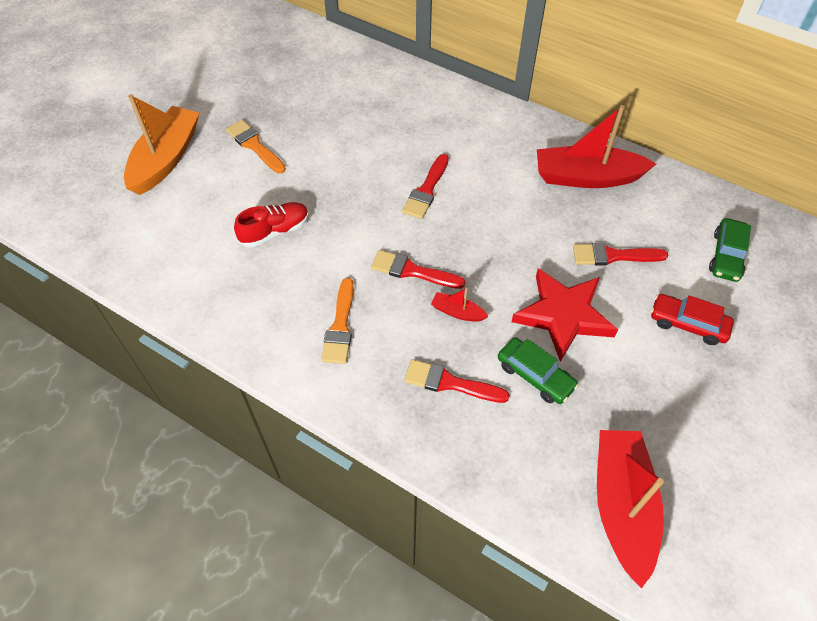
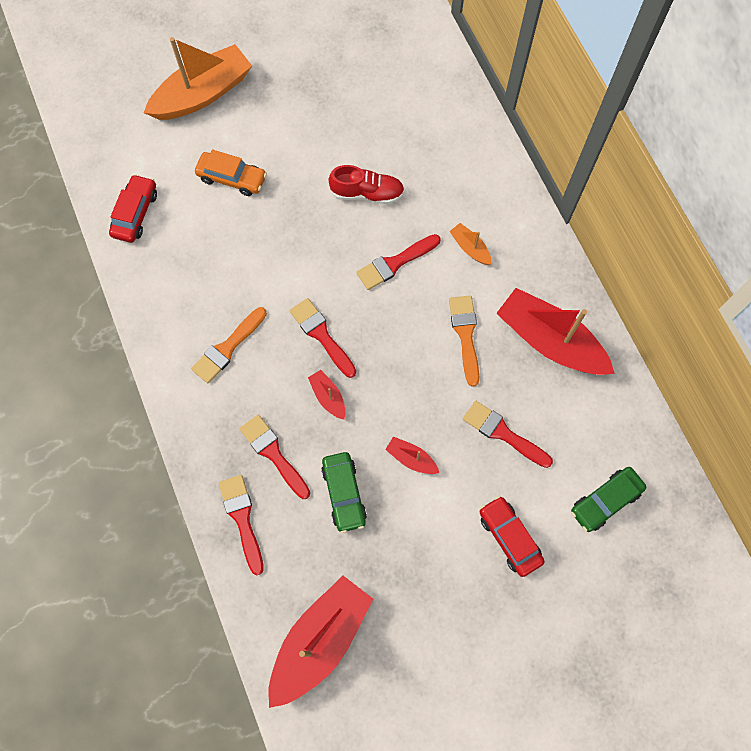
camera: 35 degrees right, 15 degrees up
(171, 273) = (135, 213): none -> red car
(240, 203) = (232, 178): none -> orange car
(254, 145) = (284, 124): orange brush -> orange brush (465, 335)
(275, 231) = (240, 224): red shoe -> red shoe (367, 193)
(468, 452) = (242, 519): none -> red brush
(473, 151) = (470, 248): none -> orange boat
(563, 315) = (411, 458): red star -> red boat

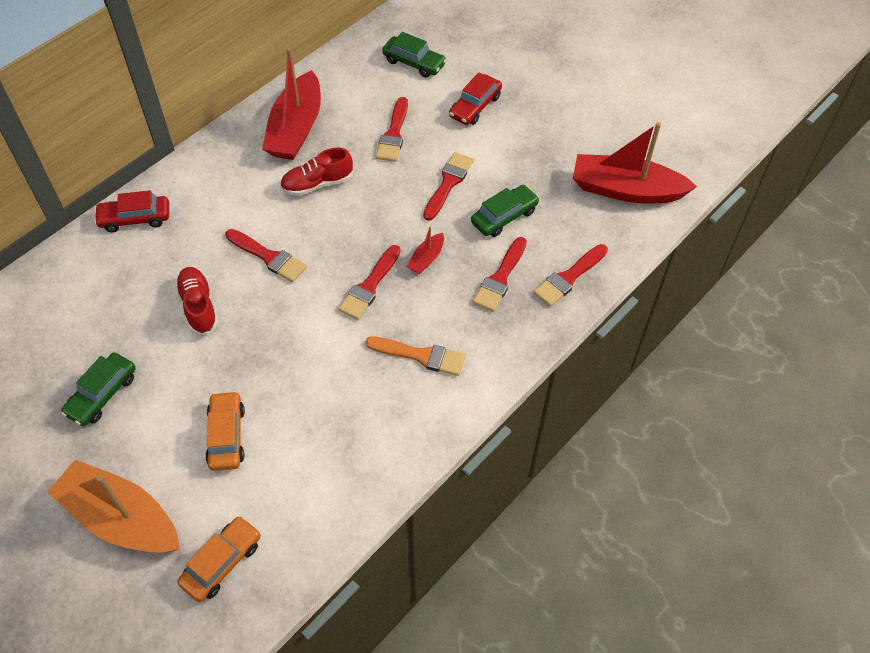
camera: 115 degrees left, 15 degrees down
(132, 146) = (222, 562): none -> orange car
(135, 213) = (310, 514): red car -> red car (135, 218)
(315, 105) = (102, 394): none -> green car
(411, 458) = (448, 183): red boat -> red brush
(465, 335) = (317, 184): orange brush -> red shoe
(470, 248) = (228, 207): orange boat -> none

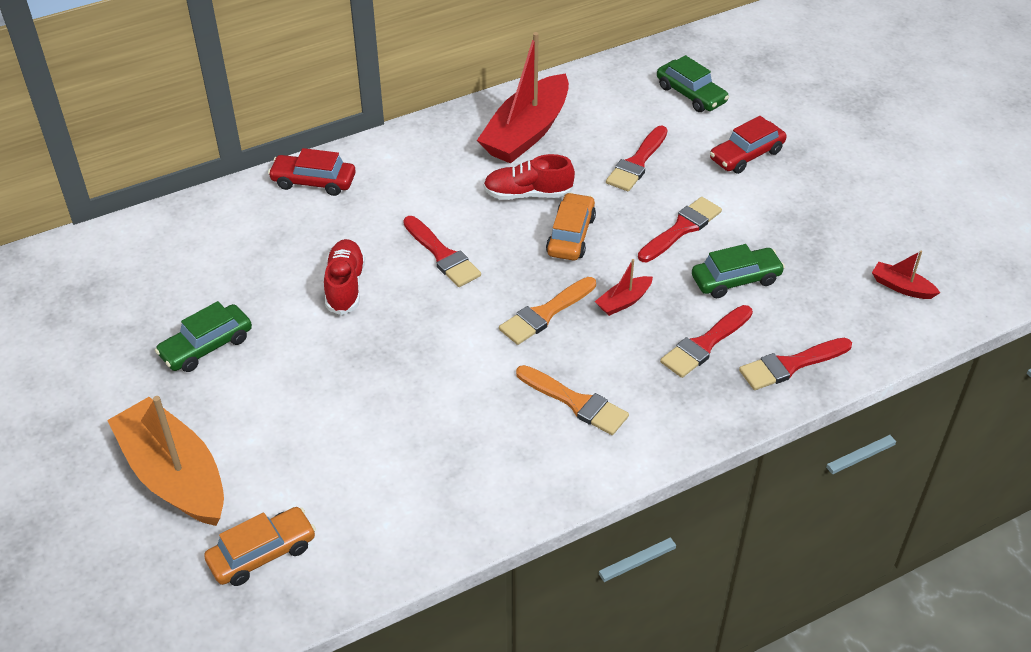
camera: 20 degrees right, 10 degrees down
(226, 436) = (321, 425): orange car -> orange car (571, 235)
(369, 286) = (545, 313): red brush -> orange brush
(626, 190) = (901, 287): red boat -> red boat, size x0.44

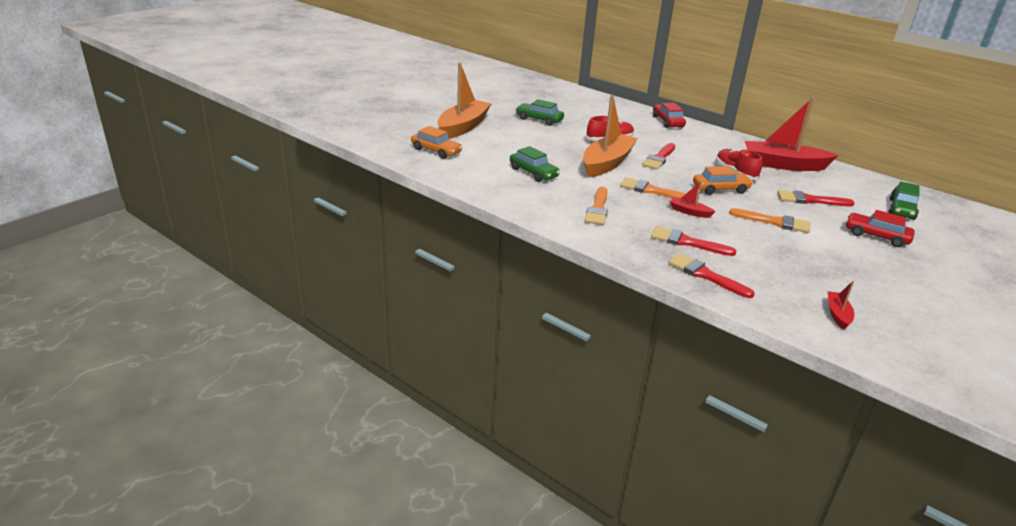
camera: 65 degrees right, 15 degrees down
(429, 326) = (607, 163): none -> orange boat
(681, 229) = (774, 222): red brush -> orange brush
(736, 280) = (755, 246): green car -> green car (533, 173)

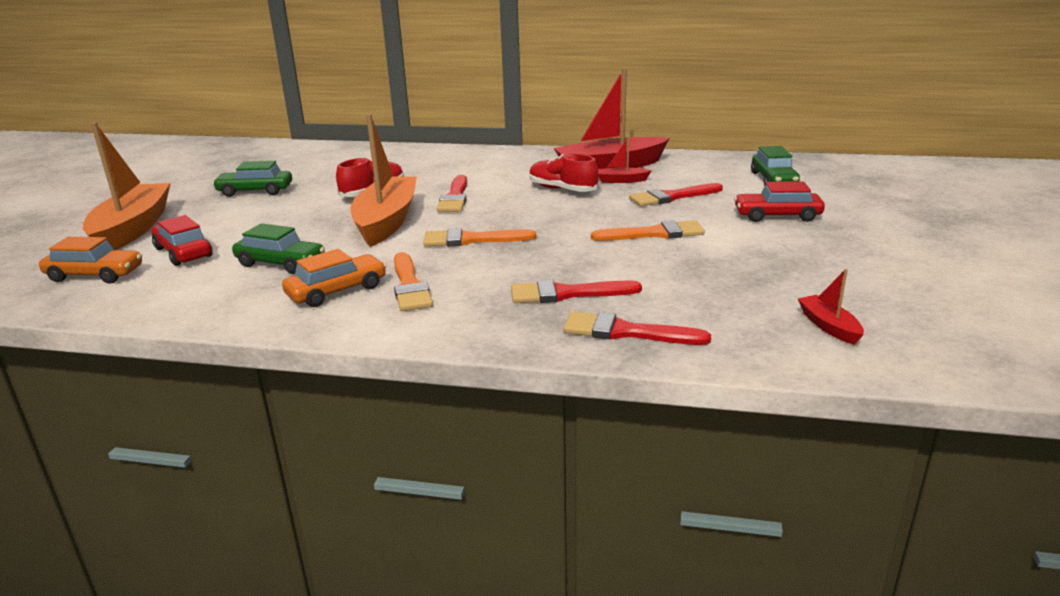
camera: 25 degrees left, 5 degrees down
(667, 122) = (437, 154): red car -> red car (183, 252)
(689, 212) = (541, 252): red boat -> red boat (621, 180)
(720, 189) = (559, 213): orange car -> orange car (337, 291)

